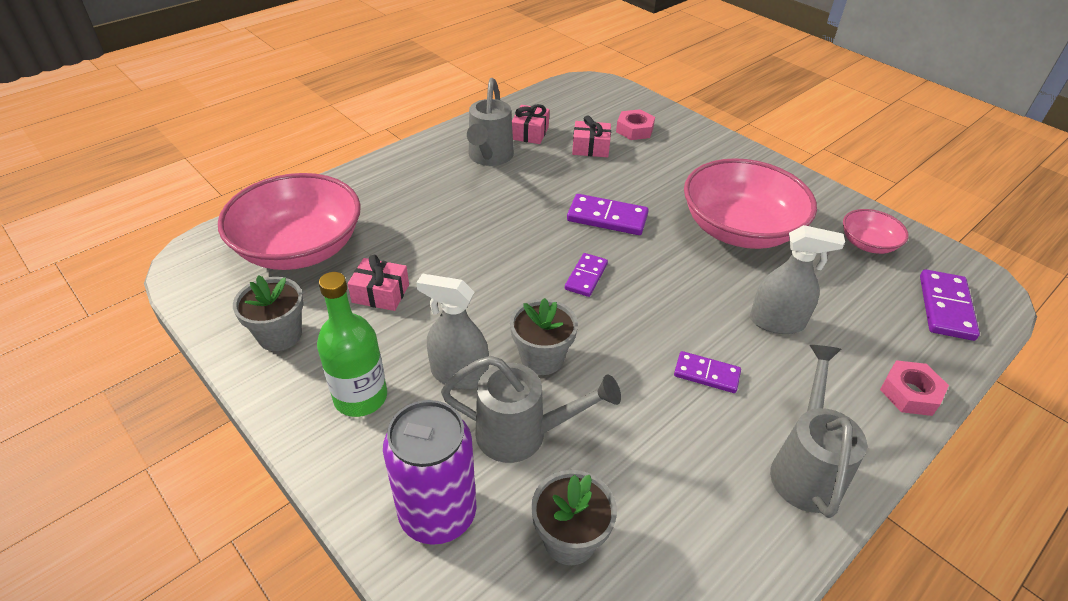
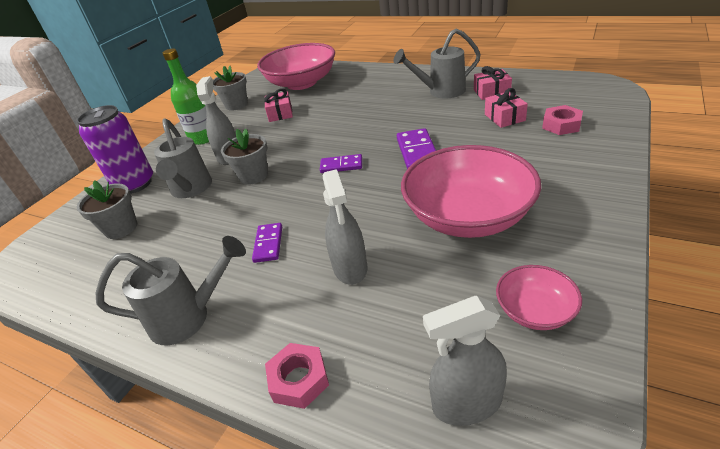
camera: 75 degrees right, 5 degrees down
(946, 307) = (467, 403): purple domino -> grey spray bottle

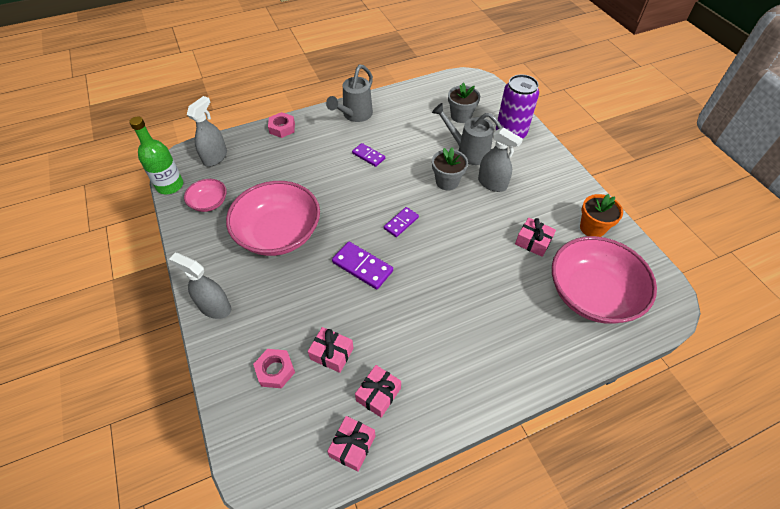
camera: 125 degrees right, 15 degrees up
(203, 138) = (543, 184): green bottle -> green bottle (170, 185)
(236, 105) = (592, 228): grey flower pot -> orange flower pot
(350, 267) = (312, 171): grey spray bottle -> grey spray bottle (215, 307)
(441, 92) = (429, 364): grey watering can -> none
(532, 81) = (352, 446): none -> pink gift

